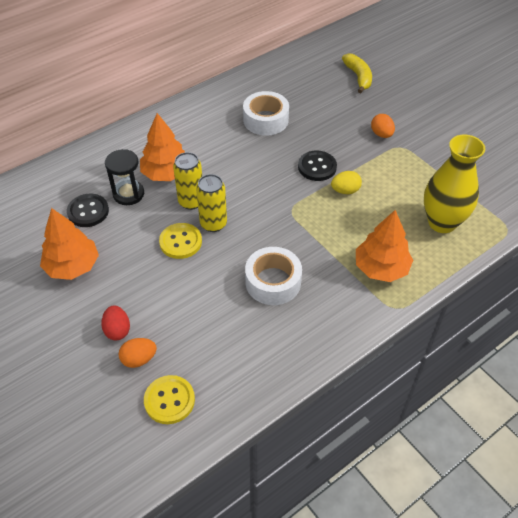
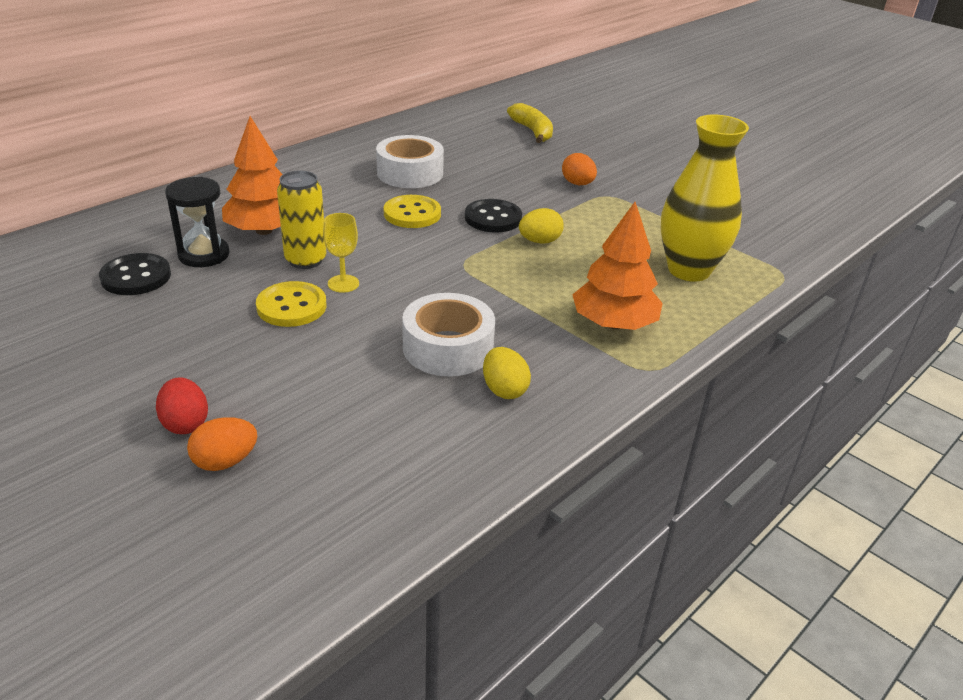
camera: 10 degrees left, 15 degrees down
(72, 266) = (106, 343): orange tree -> none
(169, 400) = (284, 518): yellow button -> yellow button (412, 214)
(213, 224) = (343, 283): yellow can -> yellow goblet
(303, 318) = (504, 390): none -> yellow egg

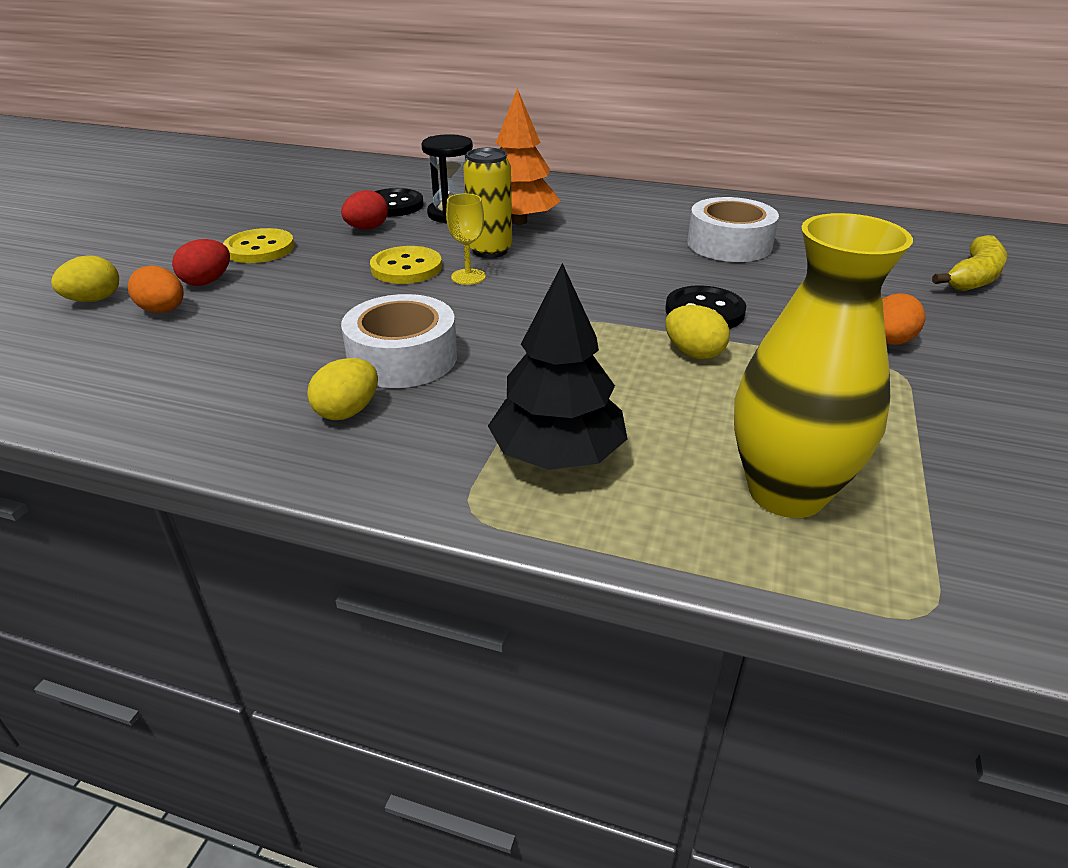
camera: 65 degrees right, 0 degrees up
(139, 510) = (94, 300): none -> yellow egg
(175, 304) = (367, 228): none -> red egg
(412, 214) = (645, 269): yellow button -> yellow button (259, 249)
(613, 324) = (557, 455): orange tree -> black tree

